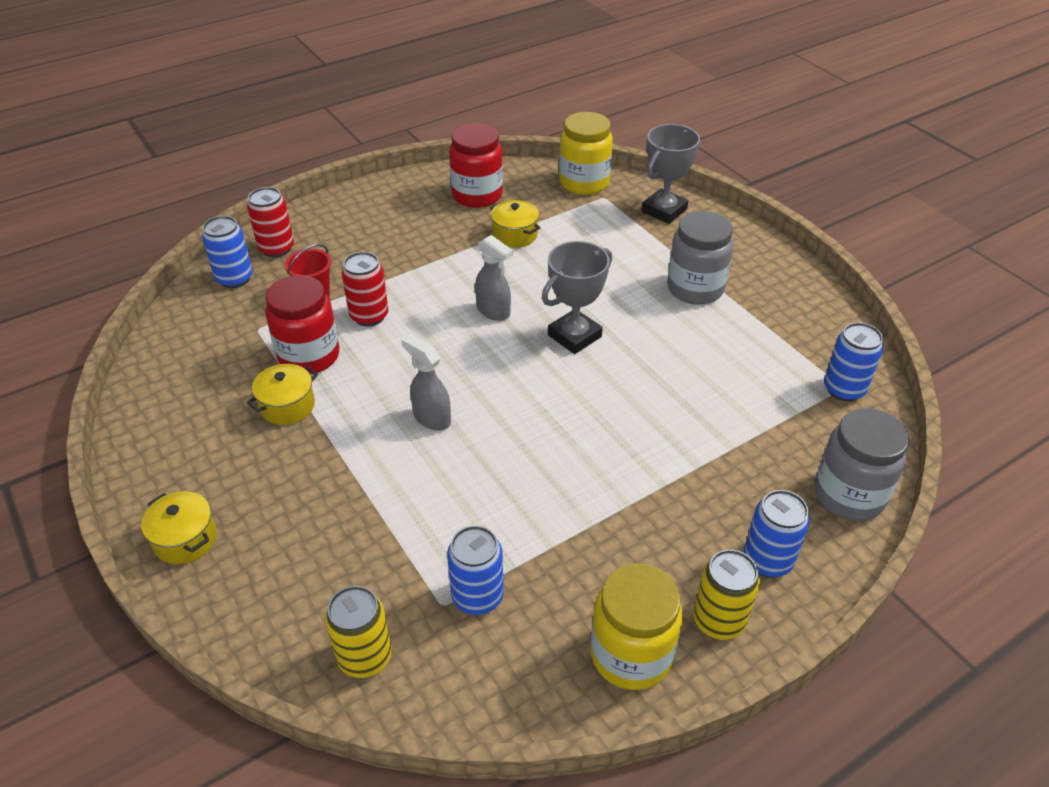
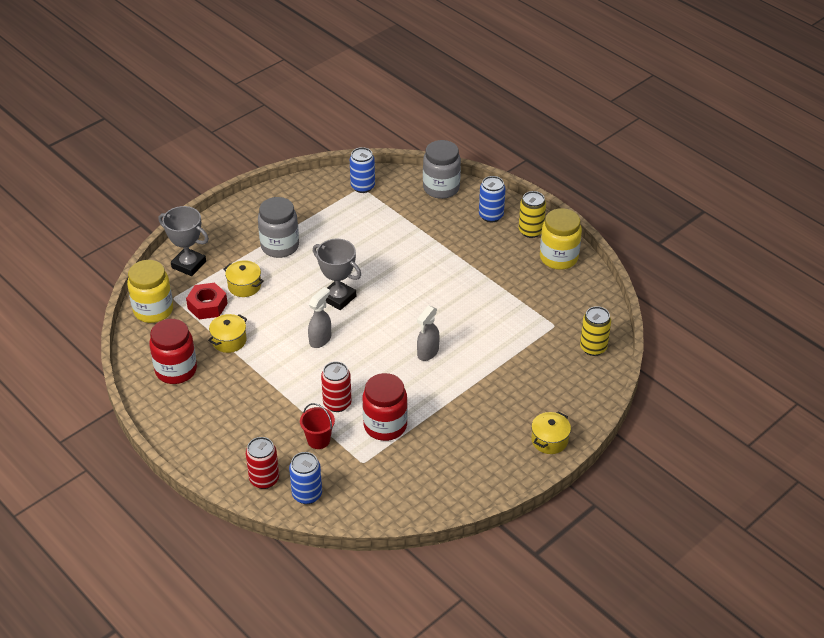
camera: 100 degrees left, 0 degrees up
(287, 406) = (434, 424): yellow pot -> yellow pot (244, 286)
(477, 596) = (545, 313): blue can -> none
(583, 221) = (207, 306): none -> red nut

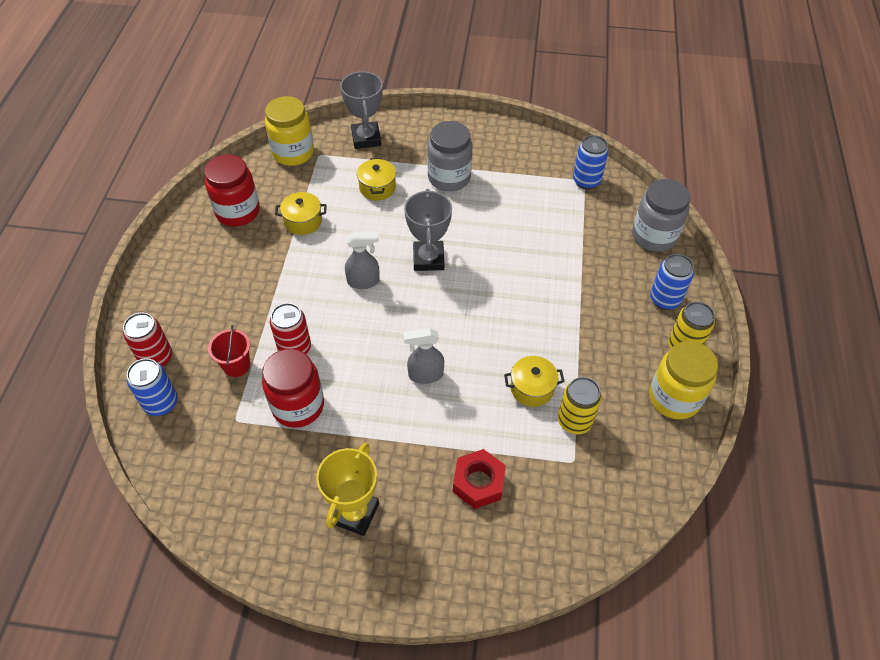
camera: 50 degrees right, 10 degrees up
(207, 306) = (330, 181): red nut -> red nut (478, 483)
(490, 440) = (355, 513): none -> yellow trophy
(549, 440) = (401, 573): yellow pot -> yellow pot (532, 388)
(593, 348) = (578, 523): yellow can -> yellow can (574, 421)

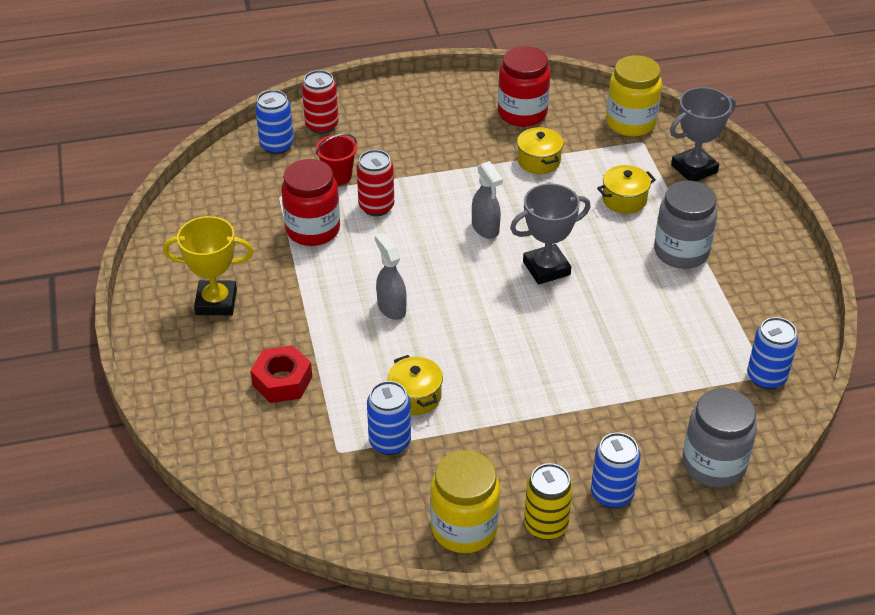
camera: 70 degrees right, 10 degrees down
(574, 421) = (390, 442): yellow can -> blue can

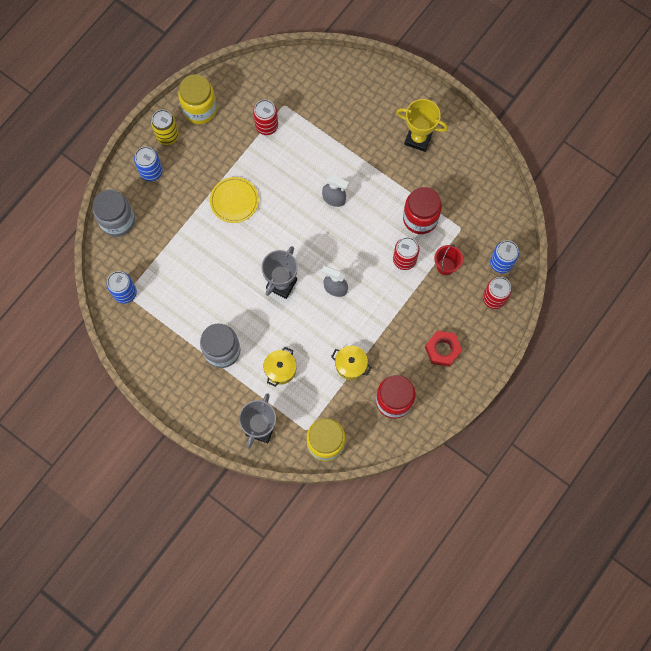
camera: 140 degrees right, 30 degrees up
(216, 302) = (418, 138): yellow trophy -> yellow trophy turned 60 degrees clockwise
(282, 381) = (343, 120): red nut -> red nut (442, 350)
(390, 442) = (266, 126): blue can -> red can
(415, 396) = (277, 157): yellow pot -> none
(523, 385) = (234, 201): none -> yellow plate

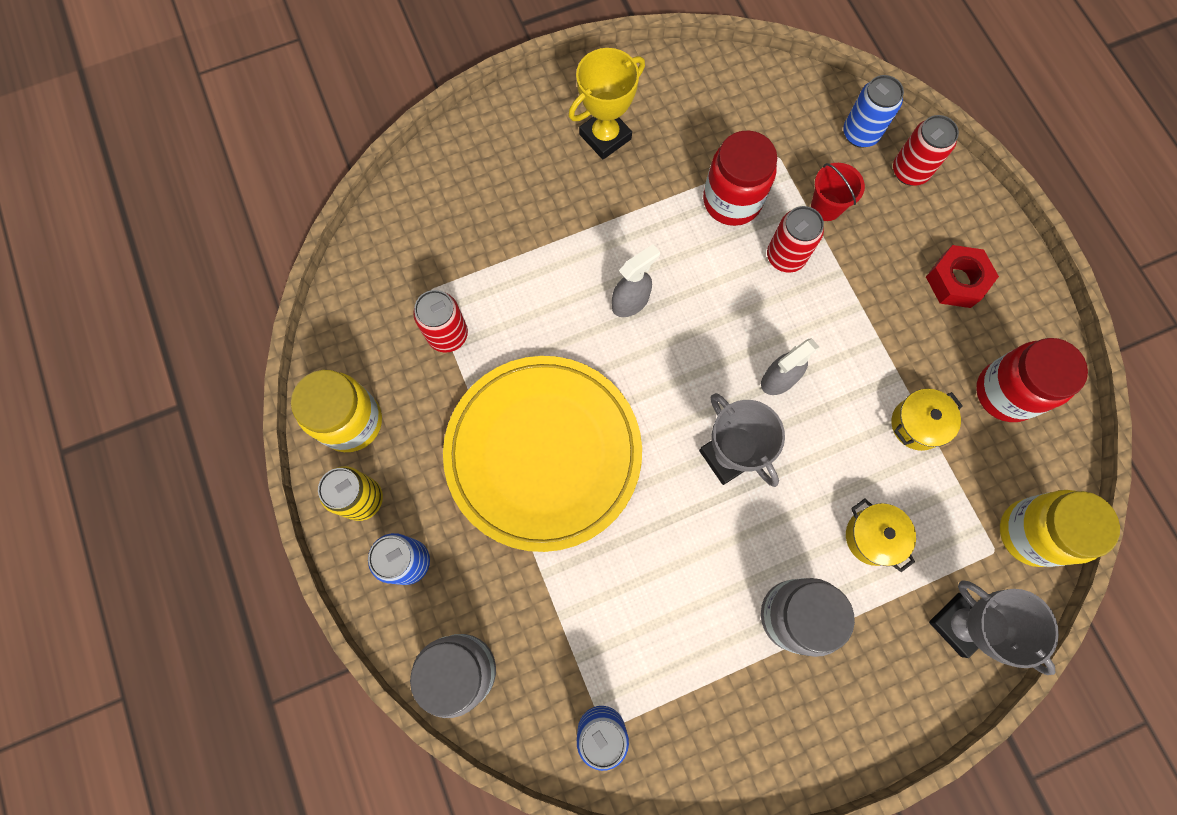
camera: 60 degrees left, 0 degrees up
(234, 201) = (543, 453): yellow plate -> yellow plate, size x2.16

